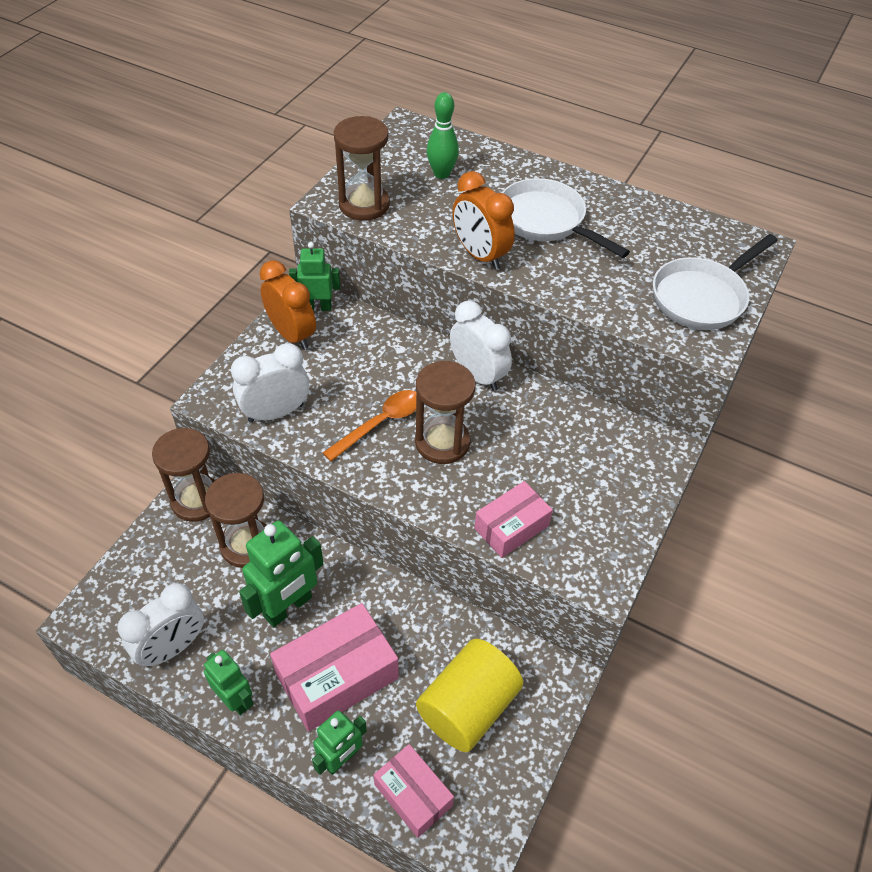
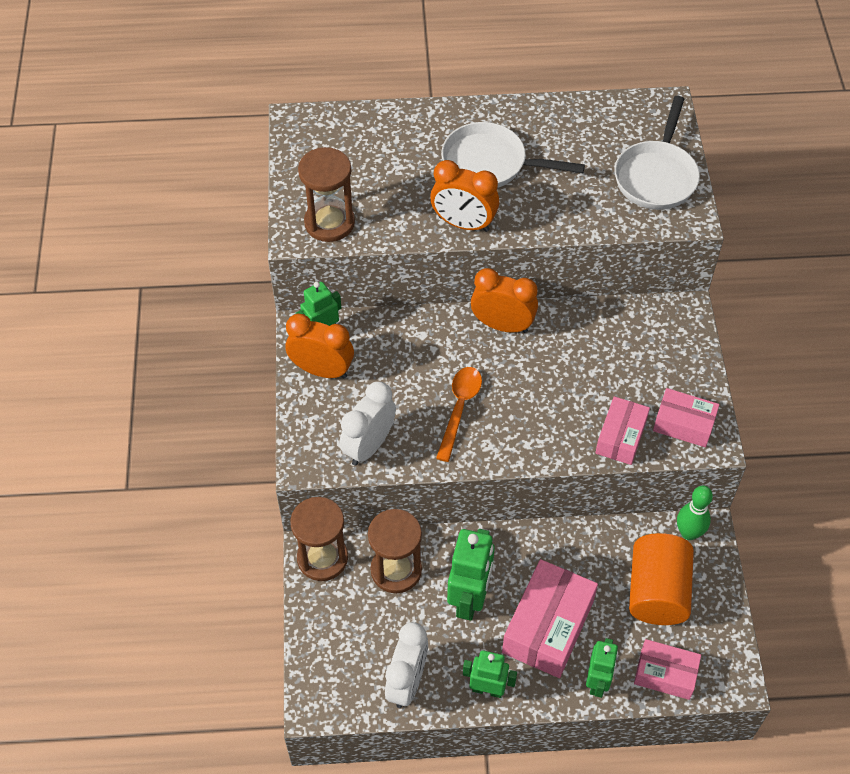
camera: 30 degrees left, 5 degrees up
(441, 174) = (369, 158): green bowling pin -> green bowling pin (688, 533)
(442, 442) = (519, 398): brown hourglass -> none
(467, 707) = (657, 591): yellow cylinder -> orange cylinder
(478, 375) = (502, 325): white clock -> orange clock
(585, 549) = (683, 424): none -> pink box

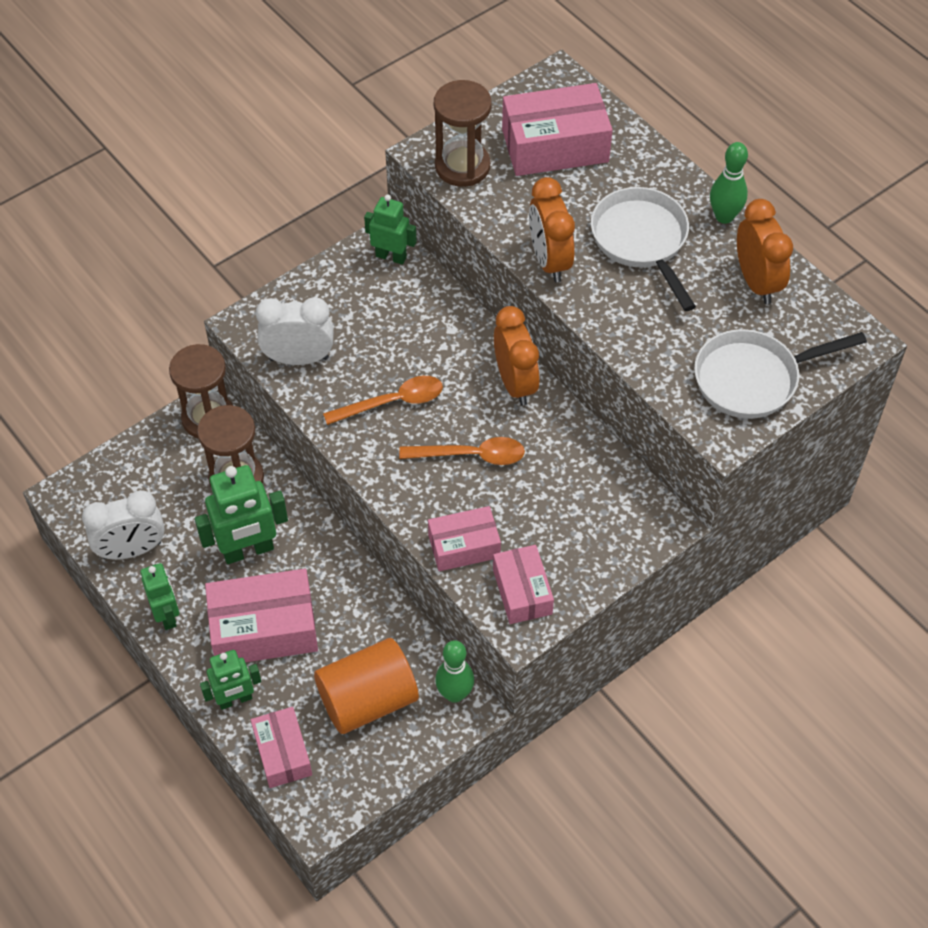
camera: 55 degrees right, 0 degrees up
(322, 370) = (351, 280): orange clock -> orange clock (757, 282)
(359, 160) = (555, 145): none -> pink box
(507, 109) = (724, 216): none -> green bowling pin
(545, 388) = (471, 455): none -> orange spoon

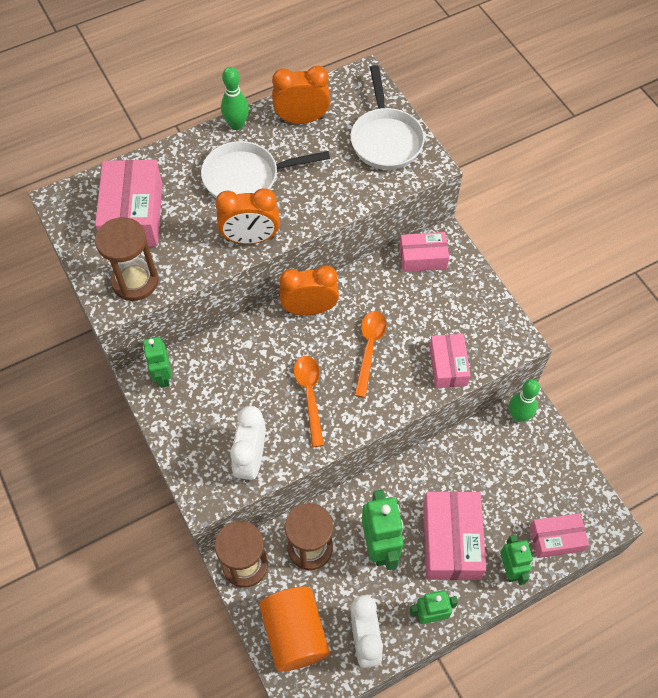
camera: 80 degrees left, 5 degrees up
(367, 700) = (518, 474): orange cylinder -> orange cylinder (294, 634)
(391, 256) = (163, 376): green robot -> green robot turned 45 degrees counterclockwise
(522, 591) = (490, 335): pink box -> pink box (422, 258)

